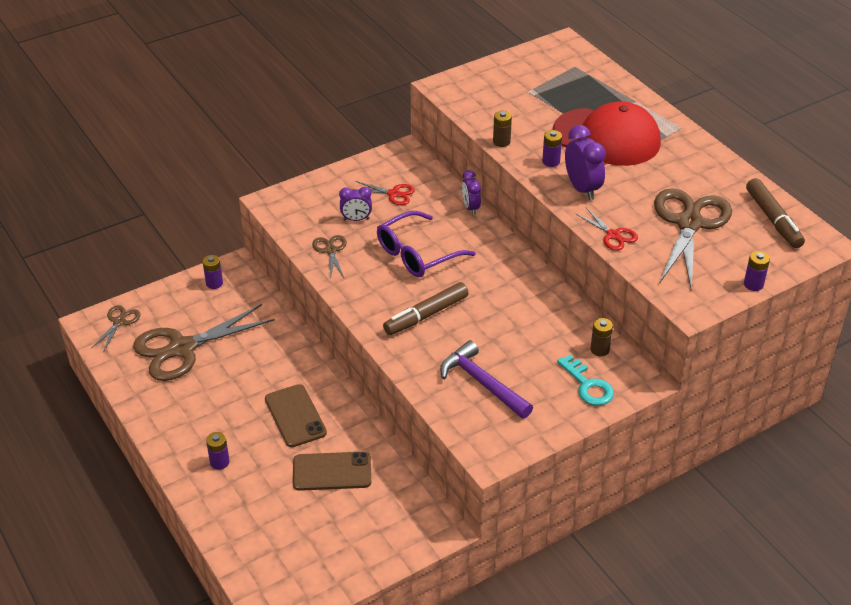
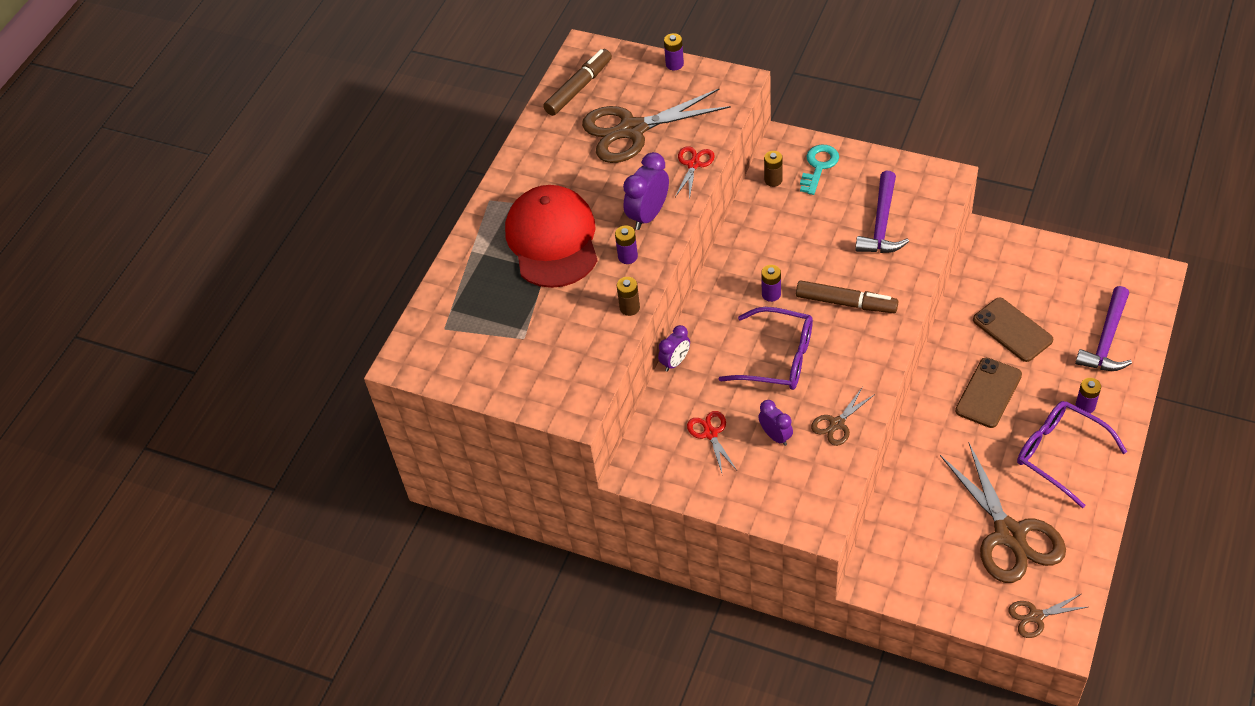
camera: 120 degrees left, 10 degrees up
(182, 348) = (1009, 534): brown scissors -> brown scissors turned 45 degrees clockwise
(202, 417) = (1060, 454): none -> purple glasses
(214, 283) = (910, 580): purple battery -> purple battery (771, 294)
(256, 523) = (1106, 340): none -> purple hammer

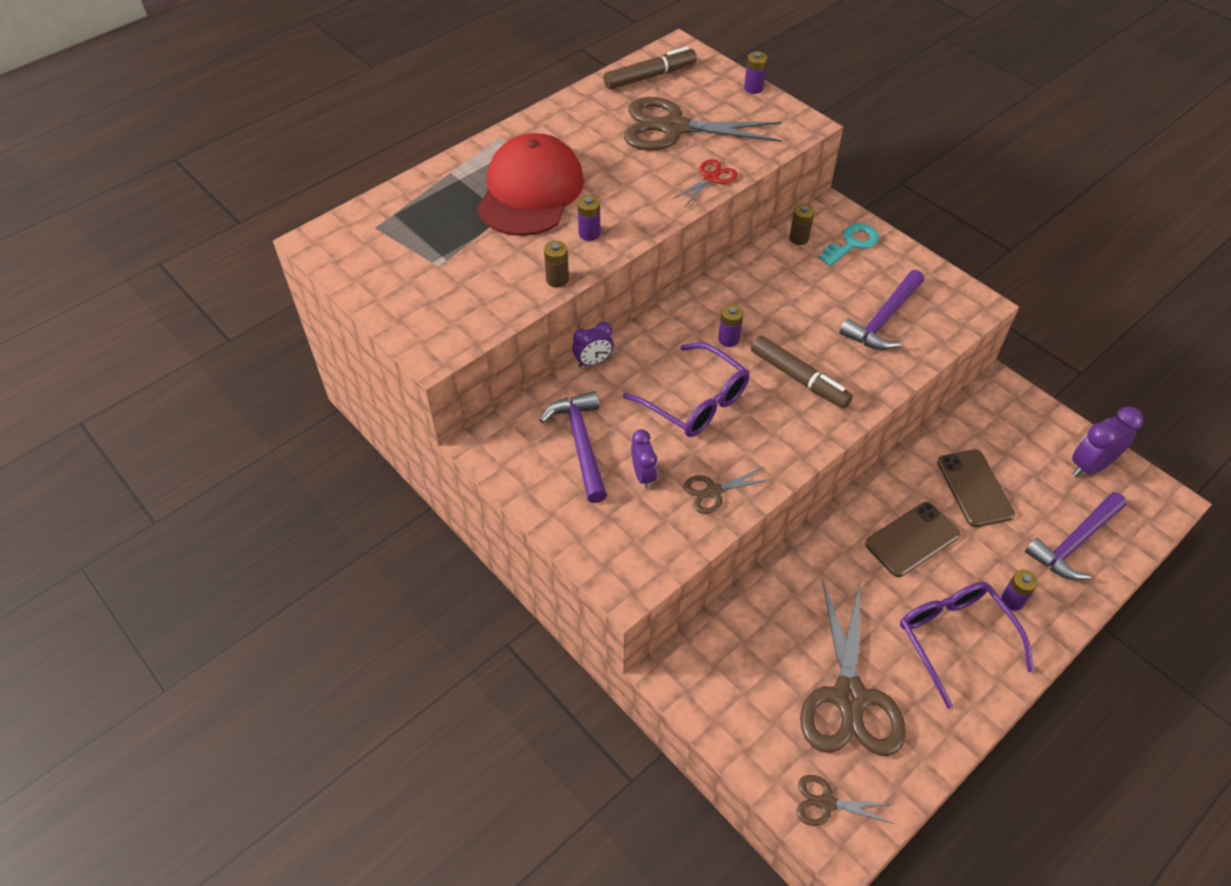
camera: 20 degrees right, 0 degrees up
(648, 215) = (635, 205): purple clock -> purple clock (1090, 466)
(710, 433) = (580, 443): red scissors -> purple hammer

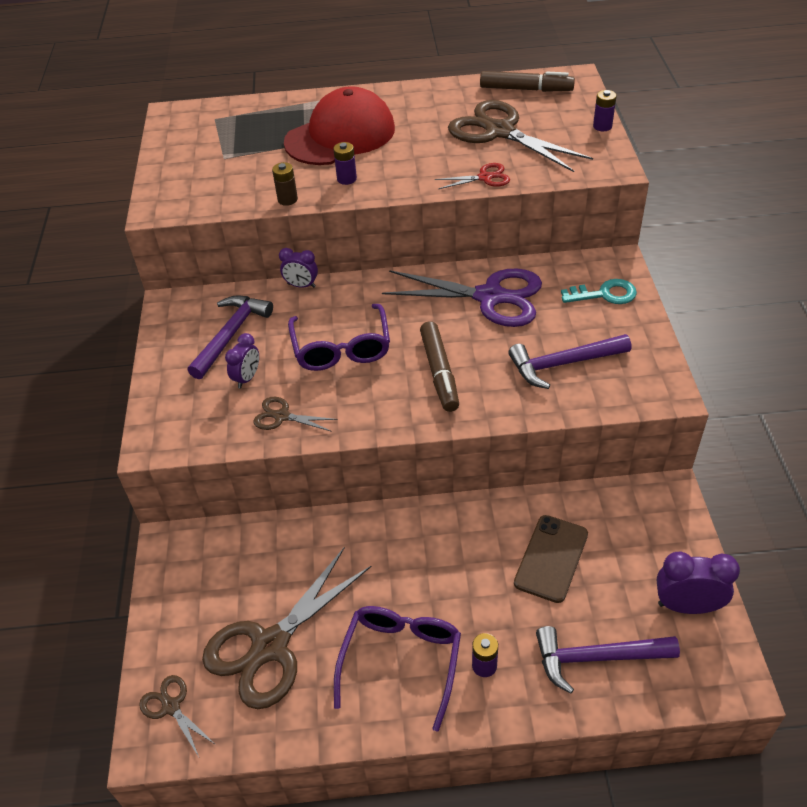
camera: 40 degrees right, 5 degrees down
(728, 339) = (417, 317): purple battery -> none
(767, 290) = (490, 297): none -> purple scissors
(799, 238) = (561, 271): brown battery -> none
(912, 539) = (451, 564): brown phone -> none

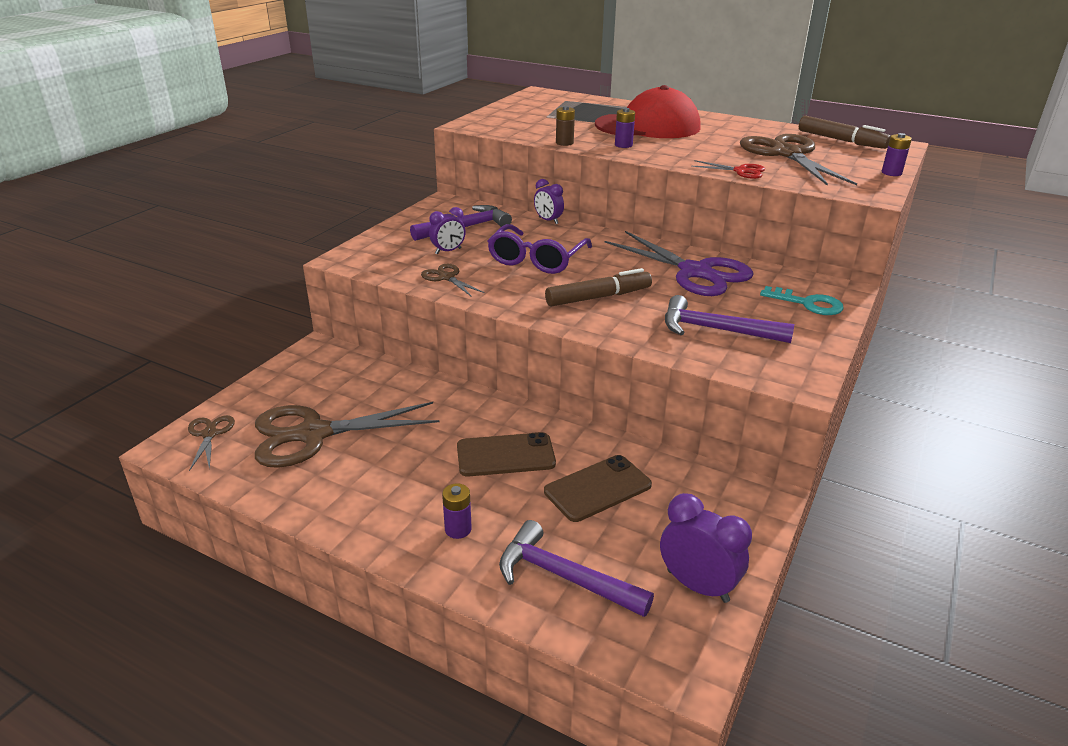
camera: 30 degrees right, 15 degrees down
(401, 661) = (395, 491): purple glasses -> none
(439, 372) = (598, 297): brown marker -> brown marker turned 135 degrees counterclockwise
(454, 568) = (505, 455): none -> brown phone

